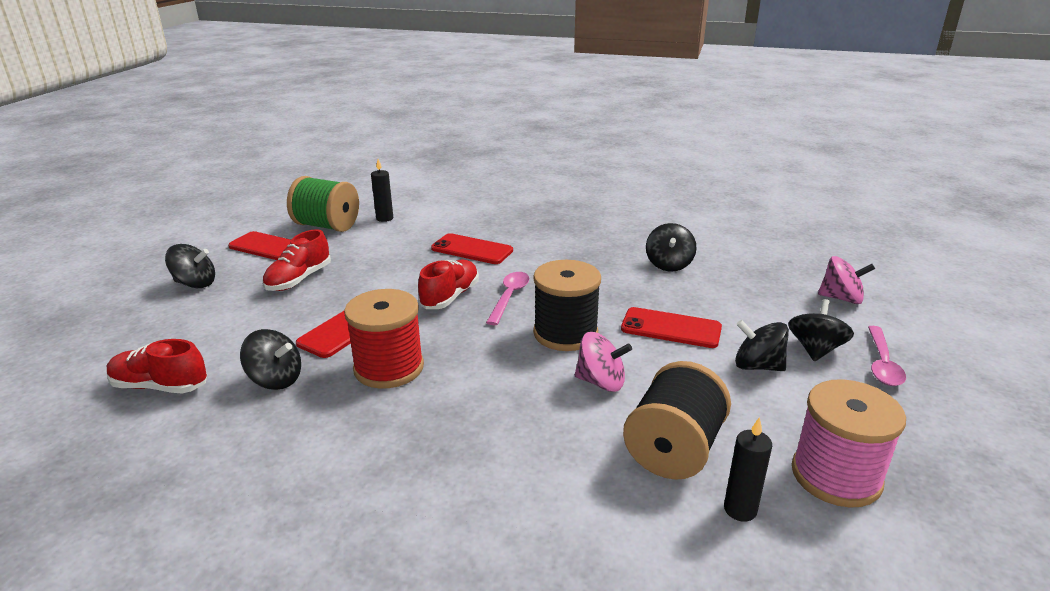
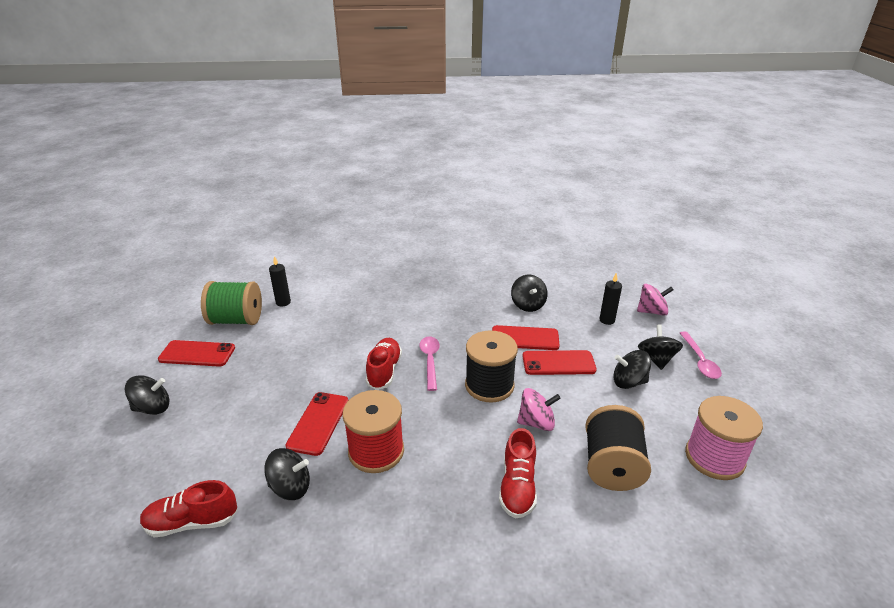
camera: 20 degrees left, 5 degrees up
(299, 279) = (247, 382): red shoe -> red shoe (517, 486)
(472, 249) = (375, 320): red phone -> red phone (525, 338)
(740, 509) = (673, 501): black candle -> black candle (607, 320)

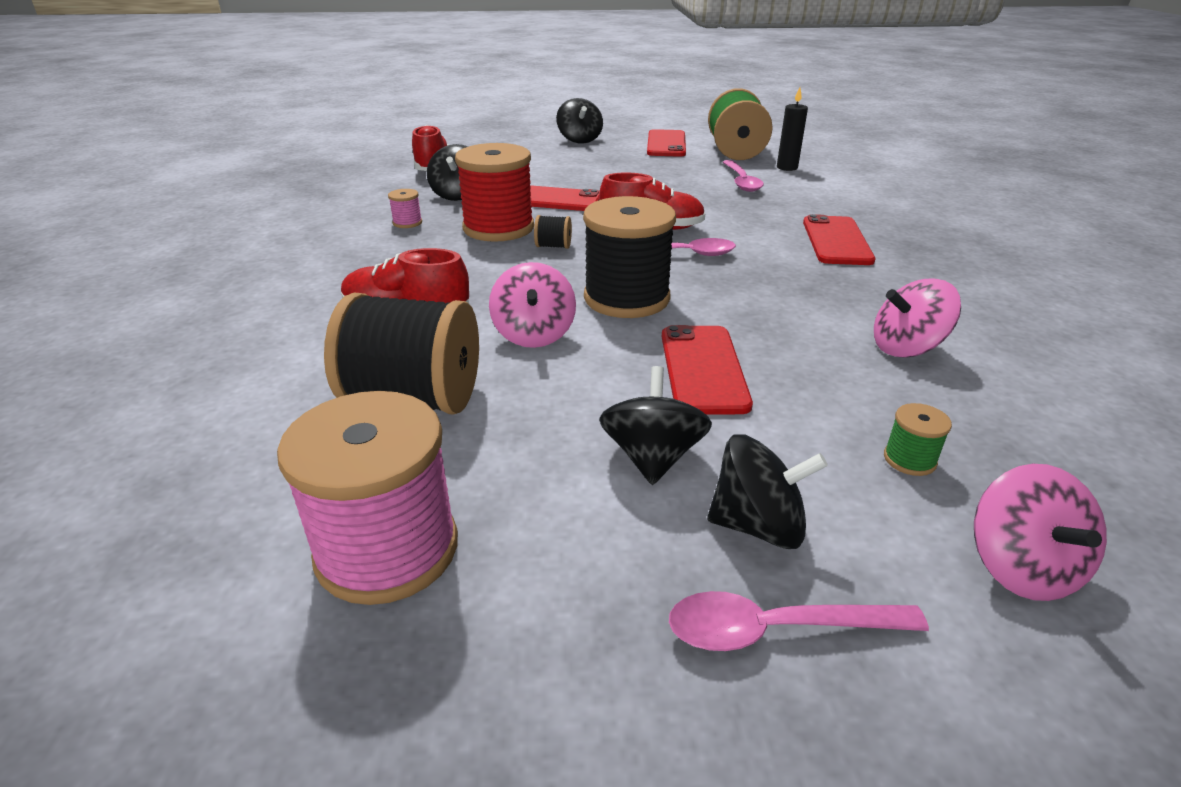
camera: 90 degrees right, 0 degrees up
(306, 325) = (741, 182): none -> pink spoon
(356, 515) = (407, 223): none -> pink spool
(413, 418) = (553, 246): none -> black spool
(525, 338) = (776, 337): red phone -> red phone (836, 241)
(528, 305) = (906, 348): black spinning top -> pink spinning top
(607, 320) = (909, 459): black candle -> green spool

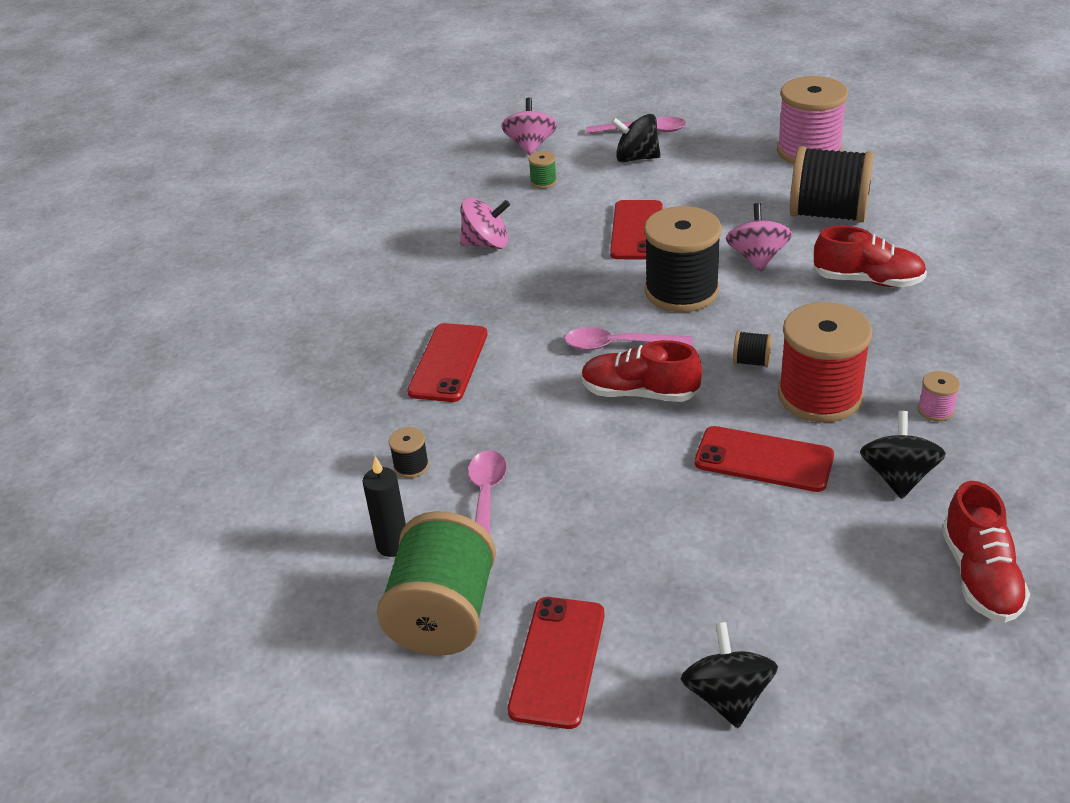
camera: 170 degrees left, 5 degrees up
(652, 457) = (681, 183): black spinning top -> none
(808, 192) = (411, 466): none -> black spool

